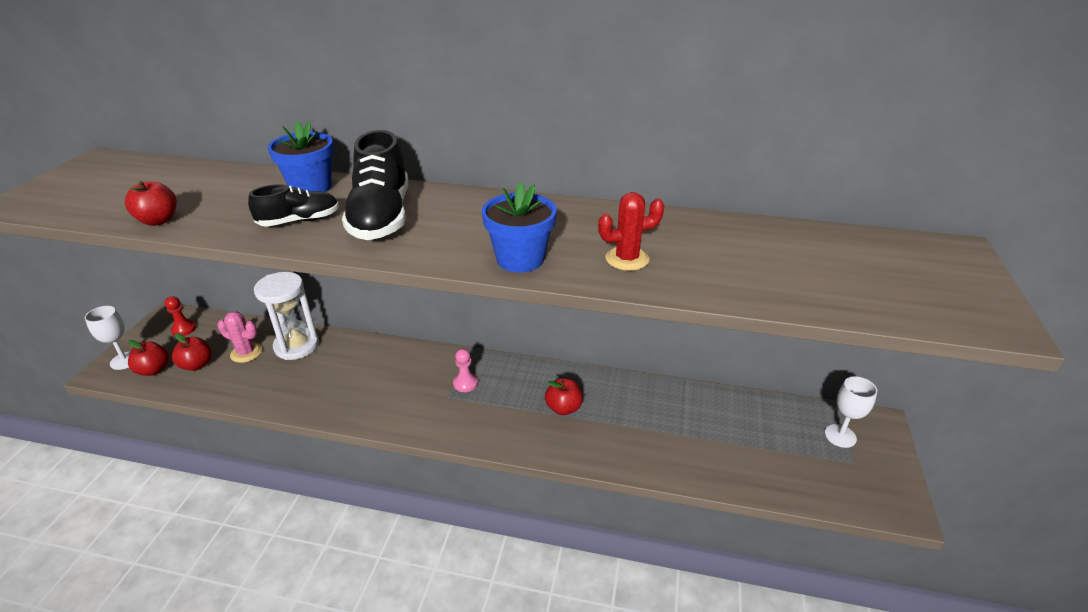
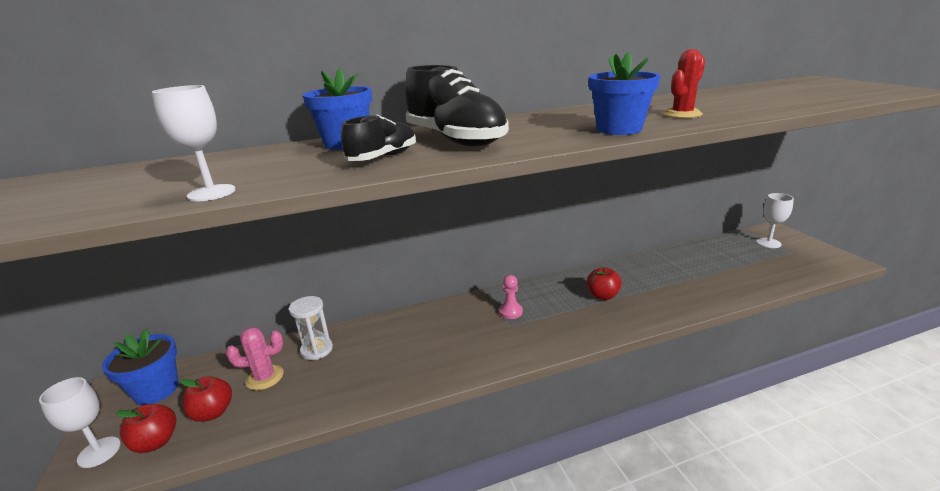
camera: 30 degrees left, 10 degrees down
(158, 220) = (211, 193): red apple -> white goblet
(184, 329) = (156, 390): red pawn -> blue flower pot
(296, 346) = (317, 350): white hourglass -> white hourglass, size x0.64

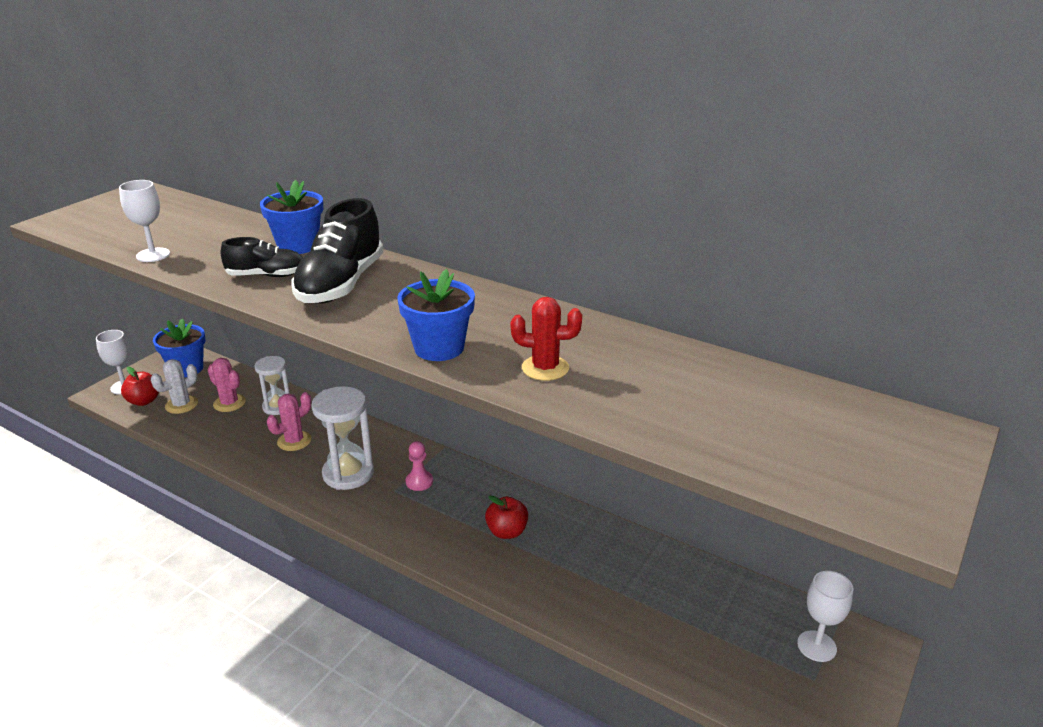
camera: 50 degrees right, 5 degrees up
(213, 413) = (181, 405): red apple -> white cactus
(380, 356) = (294, 441): none -> pink cactus
(462, 341) = (348, 474): none -> white hourglass

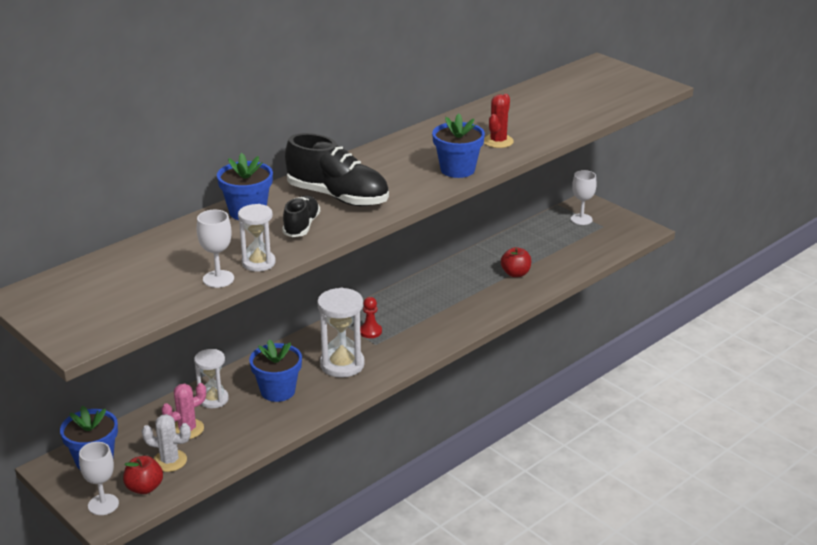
camera: 75 degrees left, 0 degrees up
(181, 405) = (169, 461): white cactus -> white cactus turned 45 degrees counterclockwise
(184, 267) = (258, 263): none -> white hourglass
(294, 441) = (278, 391): pink cactus -> blue flower pot
(419, 481) = (370, 331): pink pawn -> red pawn
(507, 532) = (446, 301): red apple -> red apple (515, 273)

